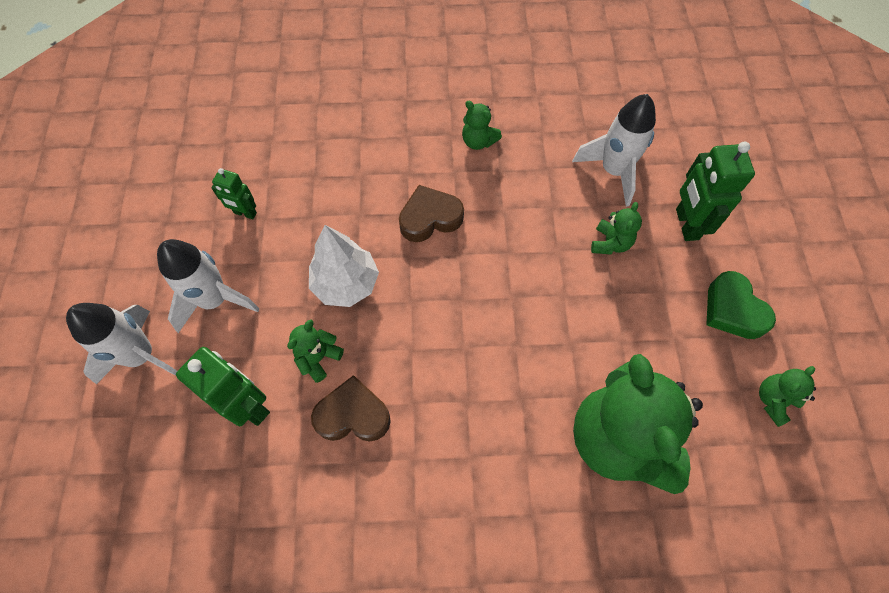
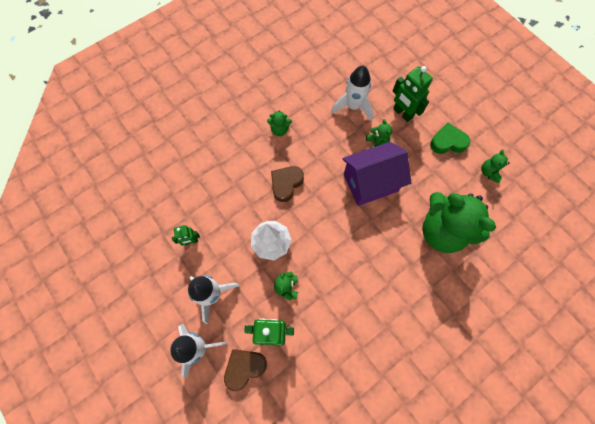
camera: 35 degrees left, 5 degrees up
(353, 415) = (323, 302): brown heart -> brown heart (244, 367)
(557, 293) = (370, 183): none -> purple house
(733, 310) = (447, 142): green heart -> green heart turned 150 degrees clockwise

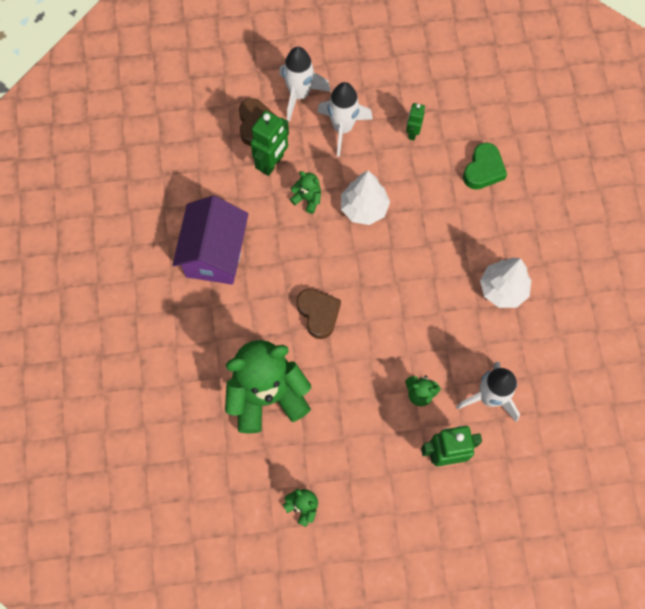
camera: 120 degrees right, 0 degrees up
(279, 130) = (503, 289): green teddy bear -> white tree
(286, 184) = (425, 259): brown heart -> brown heart (318, 314)
(370, 183) = (372, 353): purple house -> purple house (215, 254)
(447, 142) = (372, 484): green heart -> green heart (483, 170)

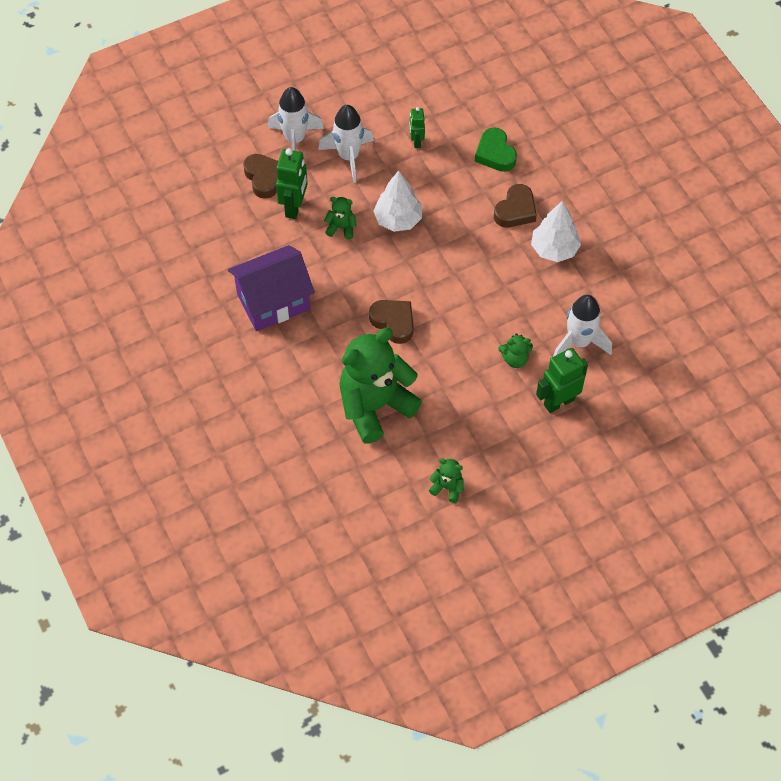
camera: 20 degrees left, 10 degrees down
(215, 254) = (273, 301): purple house -> purple house turned 75 degrees clockwise
(480, 236) = (515, 210): none -> brown heart
(483, 170) = (495, 154): green heart -> green heart turned 150 degrees clockwise

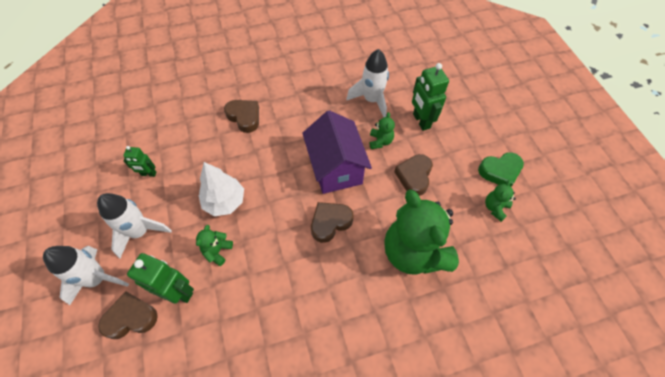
camera: 80 degrees left, 0 degrees up
(273, 301) = (284, 330): purple house -> purple house (335, 168)
(472, 400) = (414, 176): none -> brown heart
(495, 154) = (186, 121): green heart -> green heart (500, 171)
(554, 249) = (287, 100): white tree -> none

